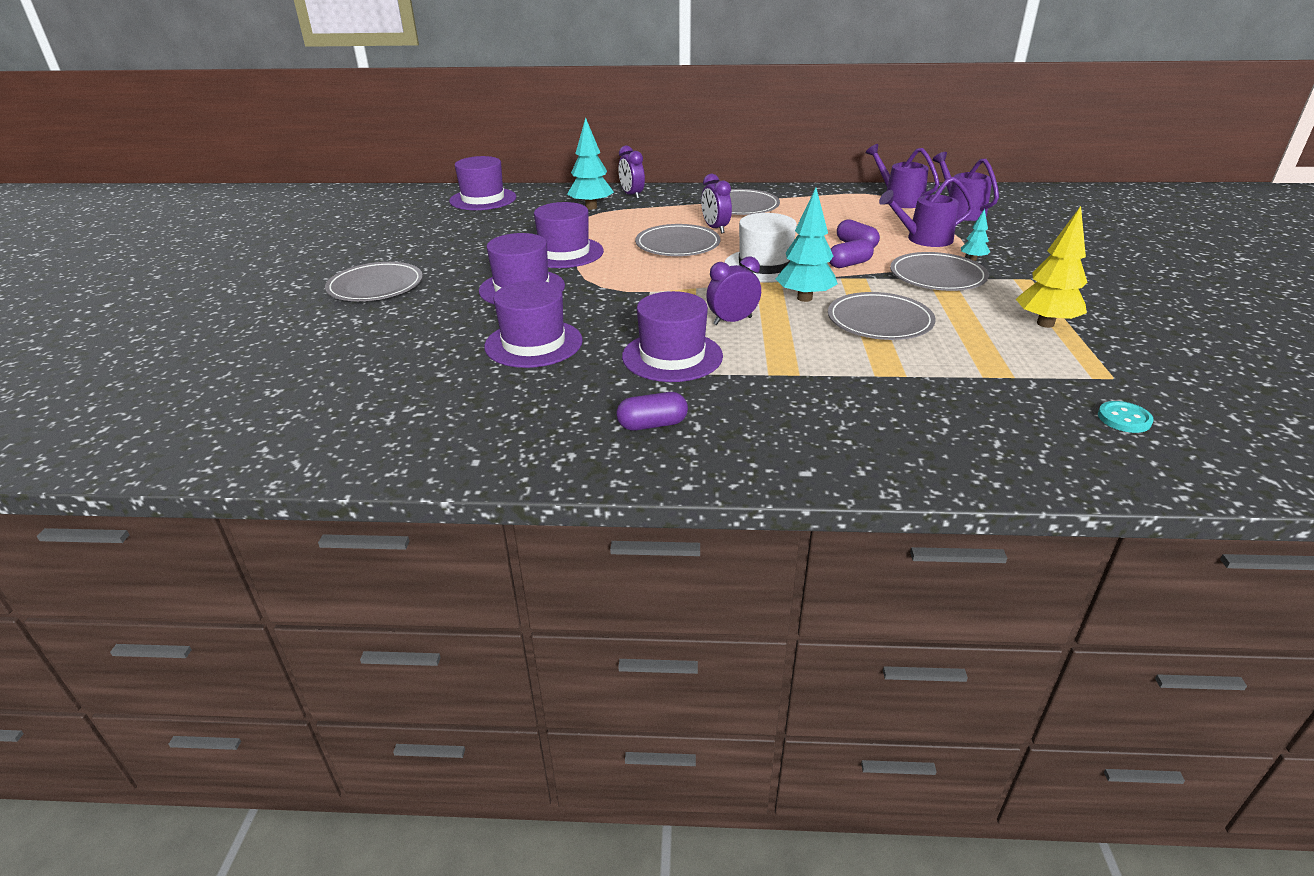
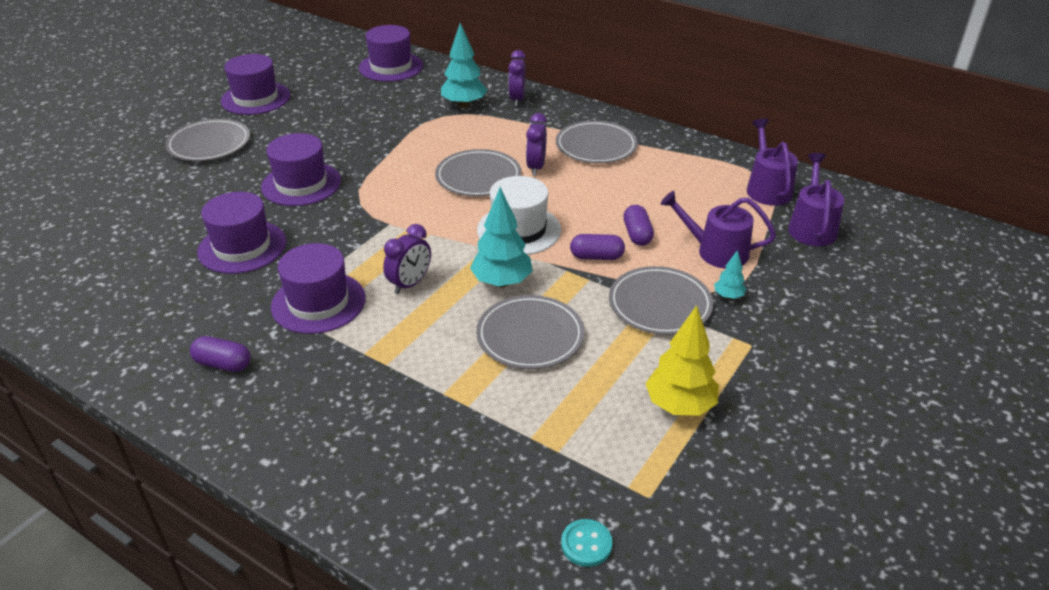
camera: 30 degrees right, 5 degrees up
(564, 253) = (378, 154): purple hat -> purple hat (255, 98)
(732, 321) = (410, 284): purple clock -> purple clock turned 120 degrees clockwise

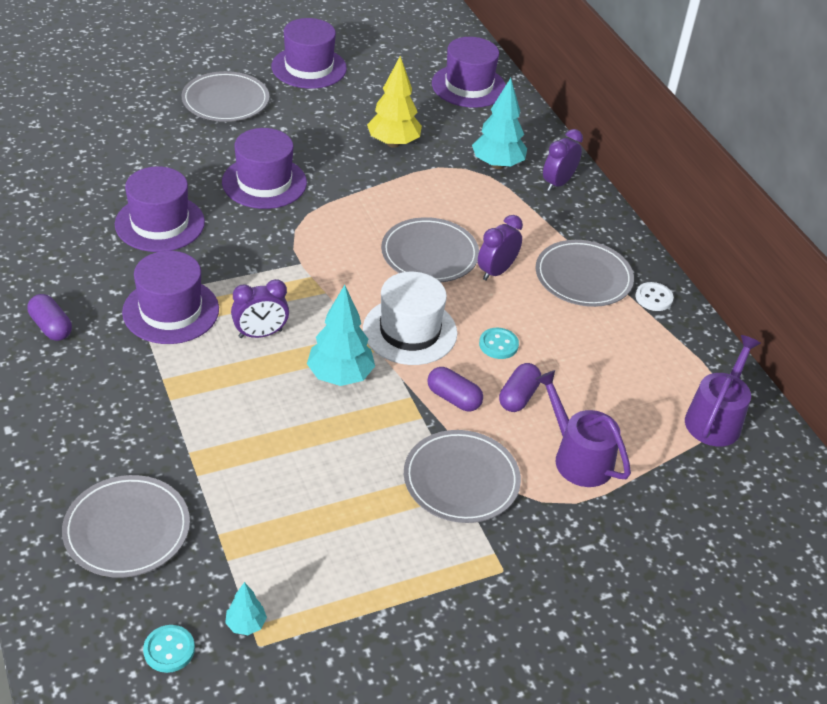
camera: 30 degrees right, 5 degrees up
(530, 335) = (312, 442): grey plate -> grey plate (127, 529)
(588, 210) = (498, 345): none -> turquoise button
(652, 138) = (653, 298): none -> white button
(679, 405) = (371, 585): yellow tree -> yellow tree (393, 143)
(728, 296) = (537, 510): turquoise tree -> turquoise tree (246, 624)
(812, 227) = (713, 488): purple watering can -> none

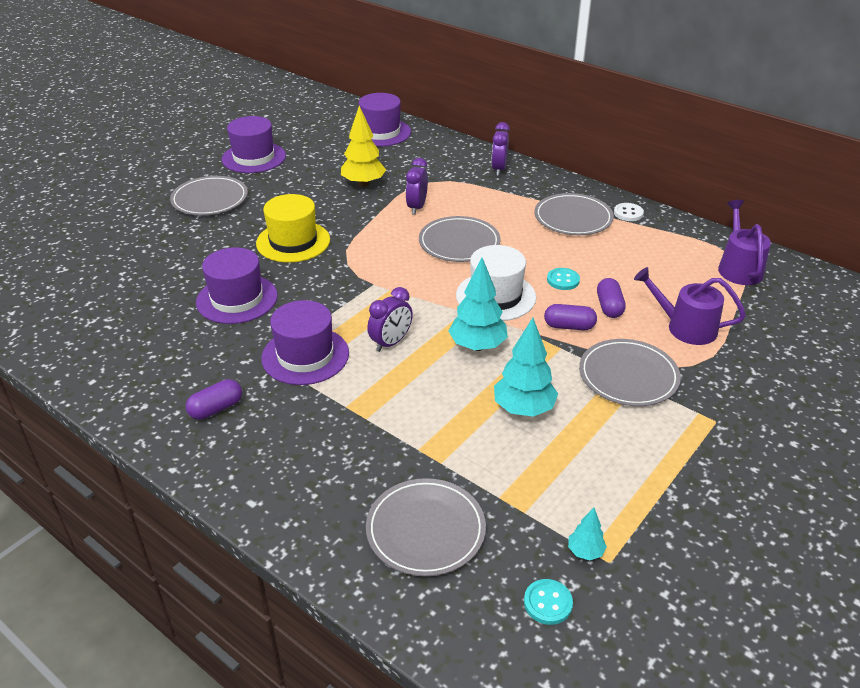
camera: 25 degrees left, 5 degrees down
(51, 327) = (216, 409): purple capsule -> purple capsule turned 60 degrees counterclockwise
(264, 182) = (293, 241): purple hat -> yellow hat
(496, 271) = (514, 236): purple clock -> purple clock (417, 207)
(497, 165) = (448, 172): turquoise tree -> turquoise tree (523, 409)

